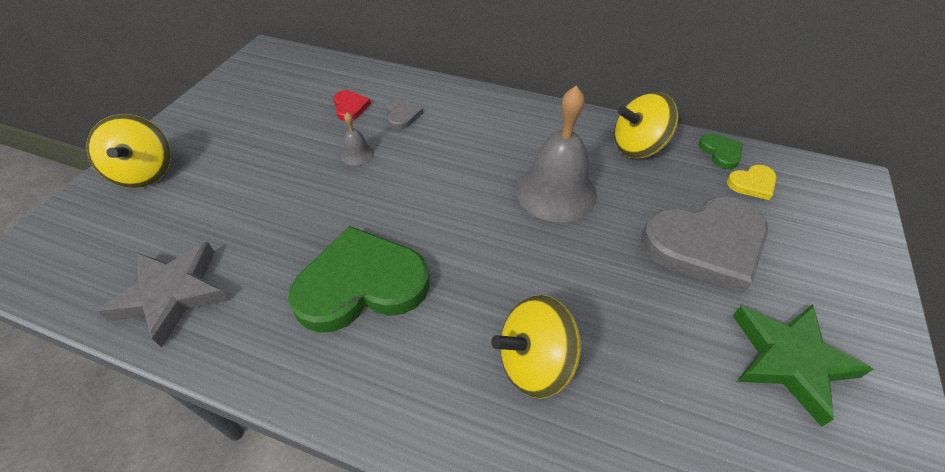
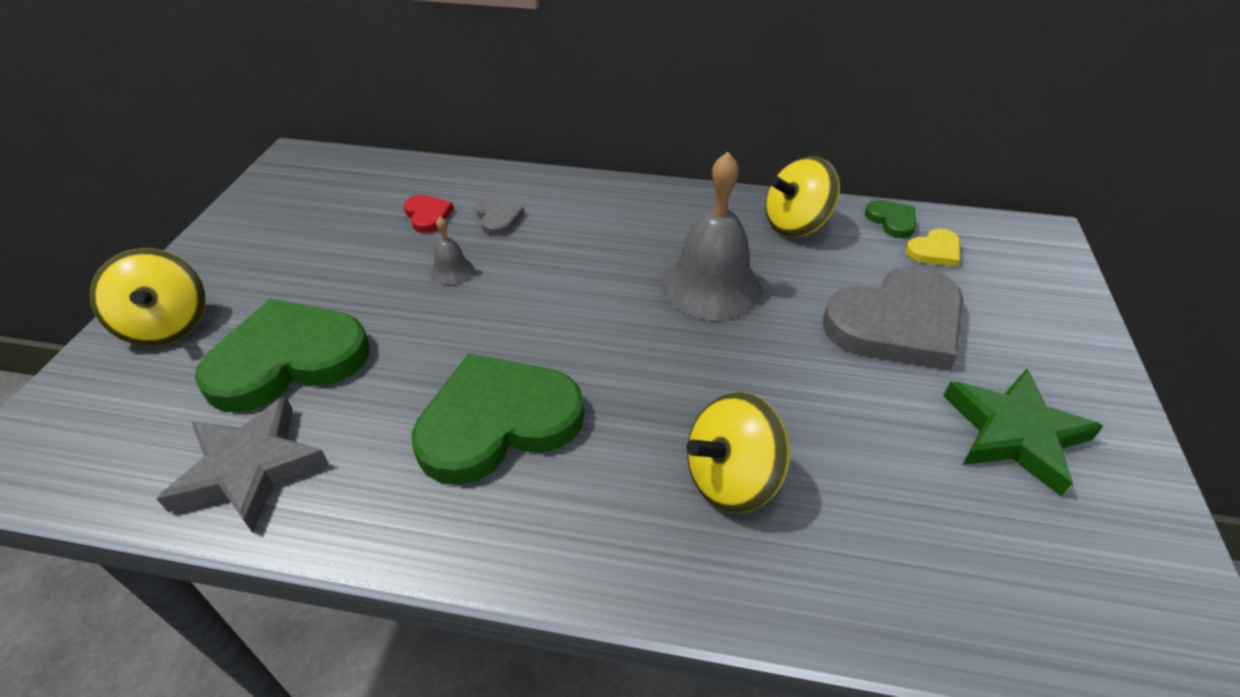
camera: 10 degrees left, 5 degrees down
(221, 211) = (287, 359): none -> green heart

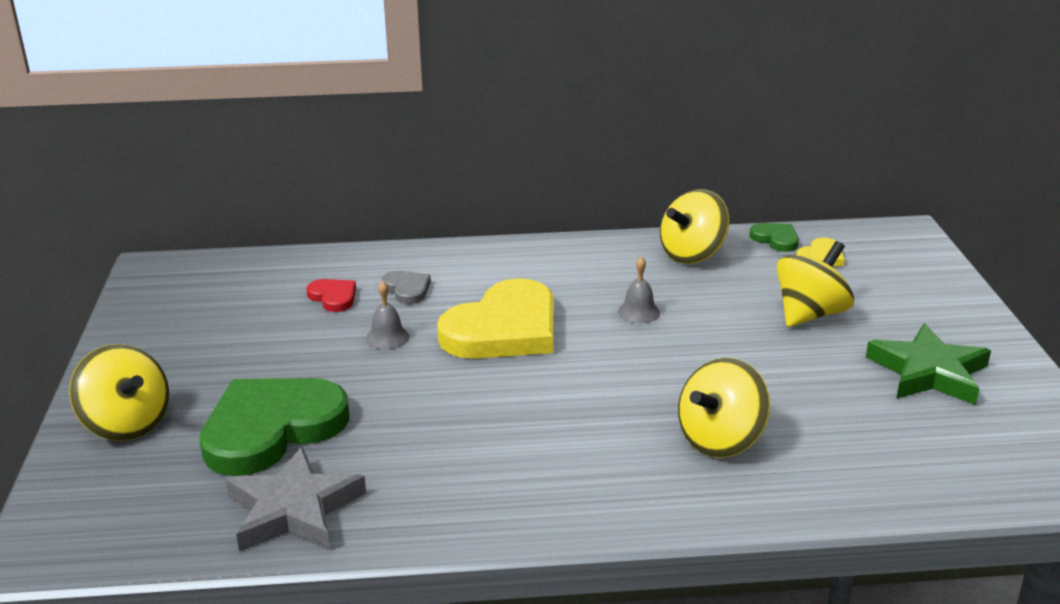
camera: 15 degrees left, 15 degrees down
(497, 422) = (501, 438): green heart -> none
(566, 282) = (504, 329): none -> yellow heart
(711, 286) = (638, 312): grey bell -> grey bell, size x0.45
(897, 323) = (810, 314): grey heart -> yellow spinning top

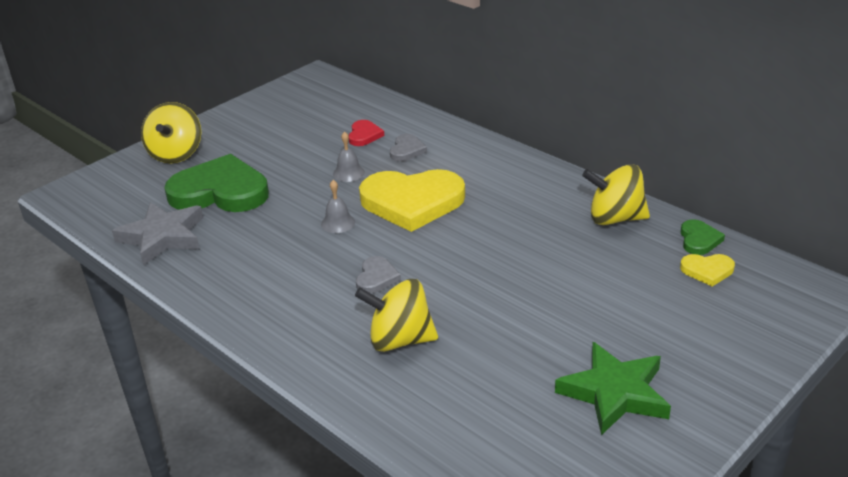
camera: 50 degrees right, 5 degrees up
(600, 406) = (376, 277): none -> grey heart
(638, 312) = (505, 236): grey bell -> grey bell (338, 223)
(810, 314) = (613, 304): yellow spinning top -> none

